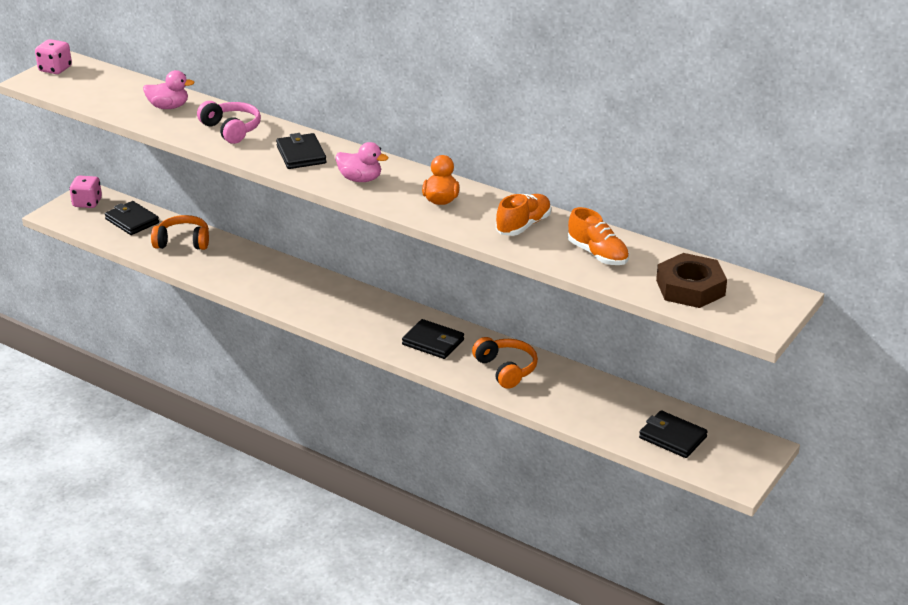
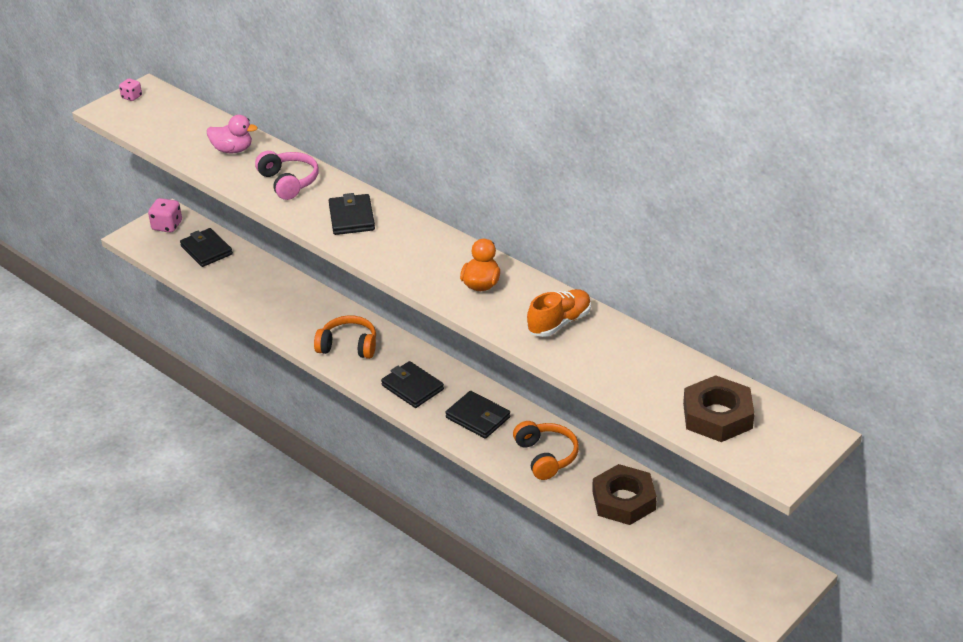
camera: 10 degrees right, 5 degrees up
(55, 69) = (132, 97): pink dice -> pink dice, size x0.61
(183, 242) = (251, 278): orange headphones -> orange headphones (348, 346)
(360, 179) = (405, 252): pink duck -> none
(588, 399) = (623, 500): none -> brown nut
(597, 254) = (629, 365): orange shoe -> none
(672, 437) = (702, 554): black wallet -> black wallet (412, 387)

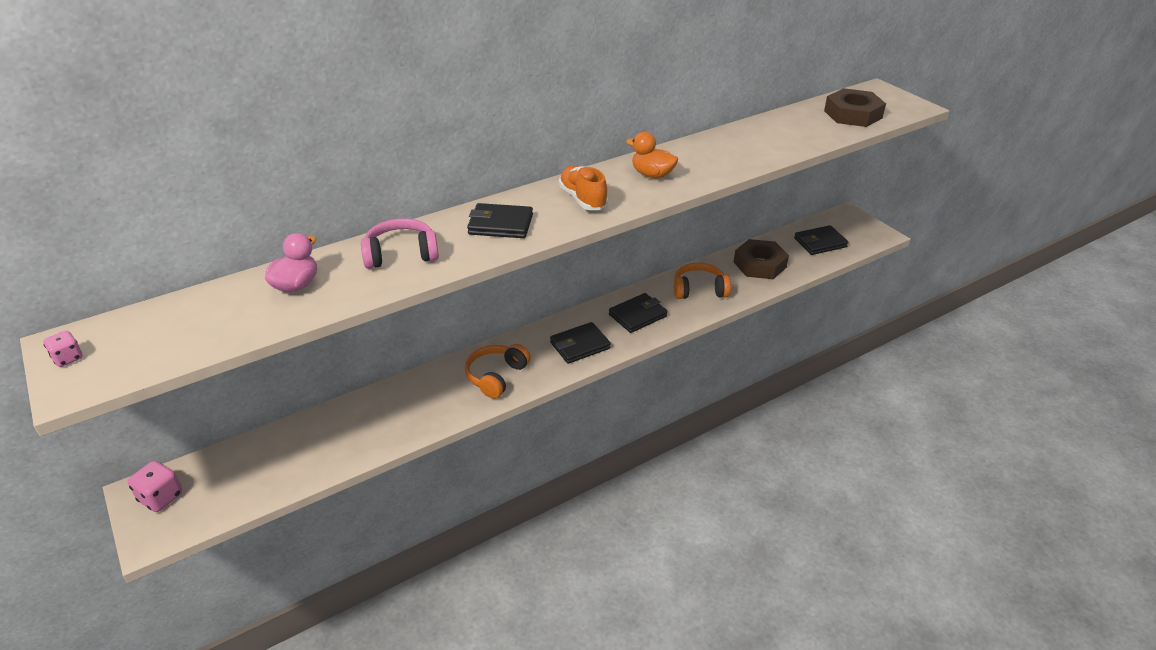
camera: 75 degrees left, 0 degrees up
(206, 250) = (246, 465): black wallet -> black wallet (820, 243)
(559, 323) = (722, 150): orange shoe -> orange shoe (583, 199)

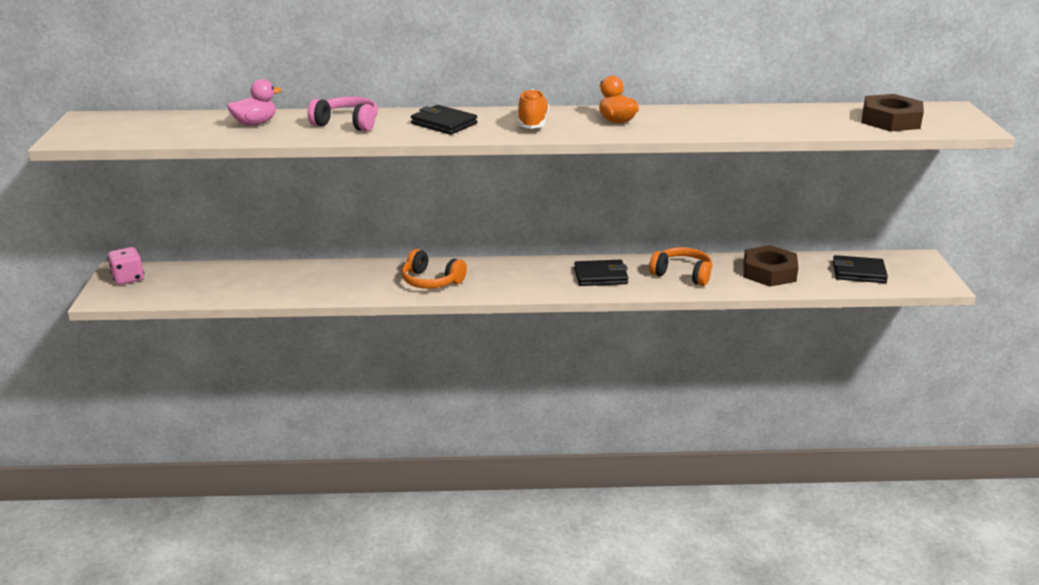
camera: 30 degrees right, 10 degrees down
(68, 358) = (80, 125): pink dice -> none
(496, 376) = (431, 281): orange headphones -> orange headphones turned 120 degrees counterclockwise
(580, 345) = (524, 282): black wallet -> none

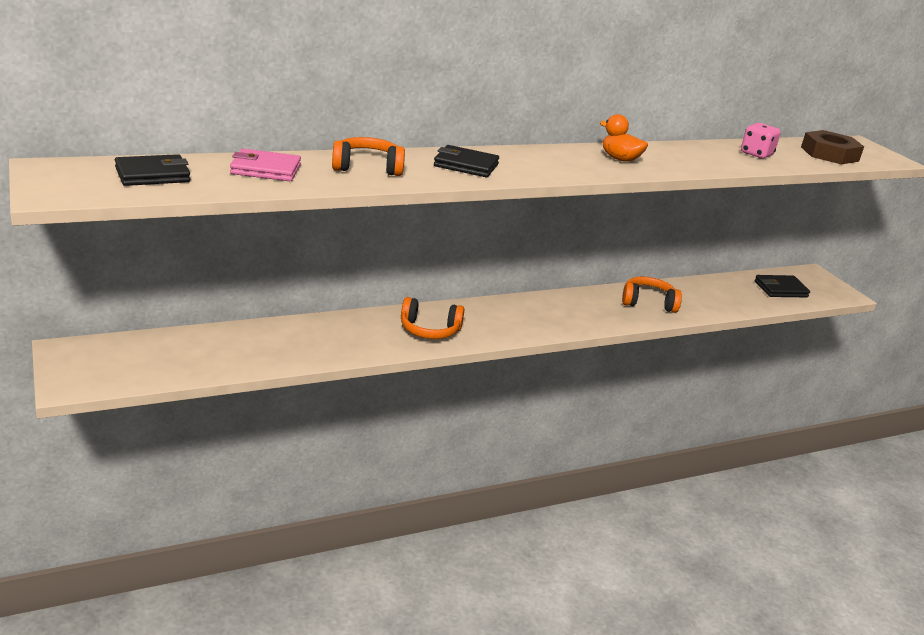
camera: 25 degrees left, 0 degrees up
(128, 278) = (85, 358): pink dice -> pink dice (756, 154)
(255, 123) = (265, 169): pink duck -> pink wallet
(347, 124) = (367, 167): pink headphones -> orange headphones
(533, 123) = (548, 163): orange shoe -> none
(600, 276) = (581, 310): black wallet -> black wallet (152, 175)
(769, 272) = (714, 294): brown nut -> none

